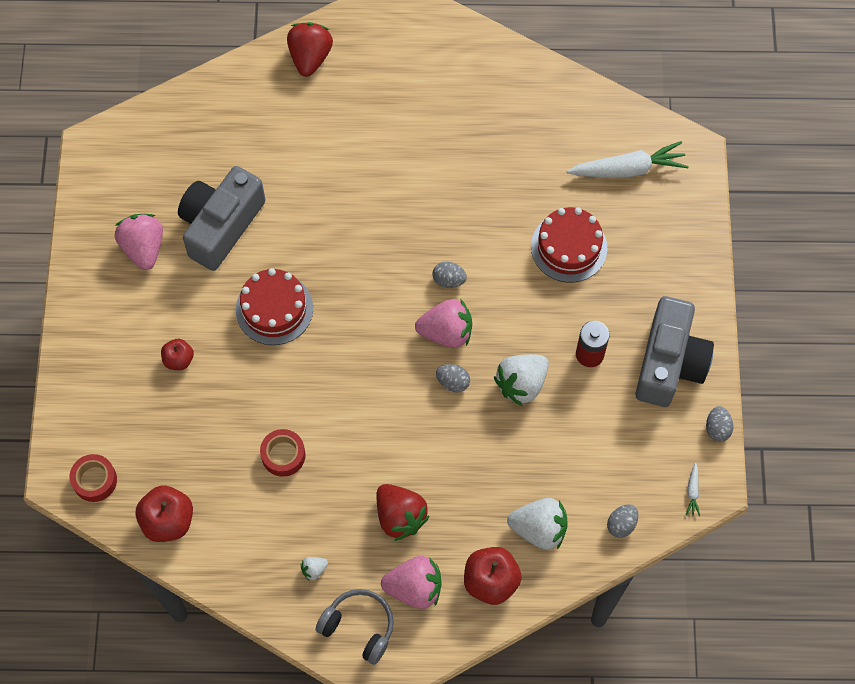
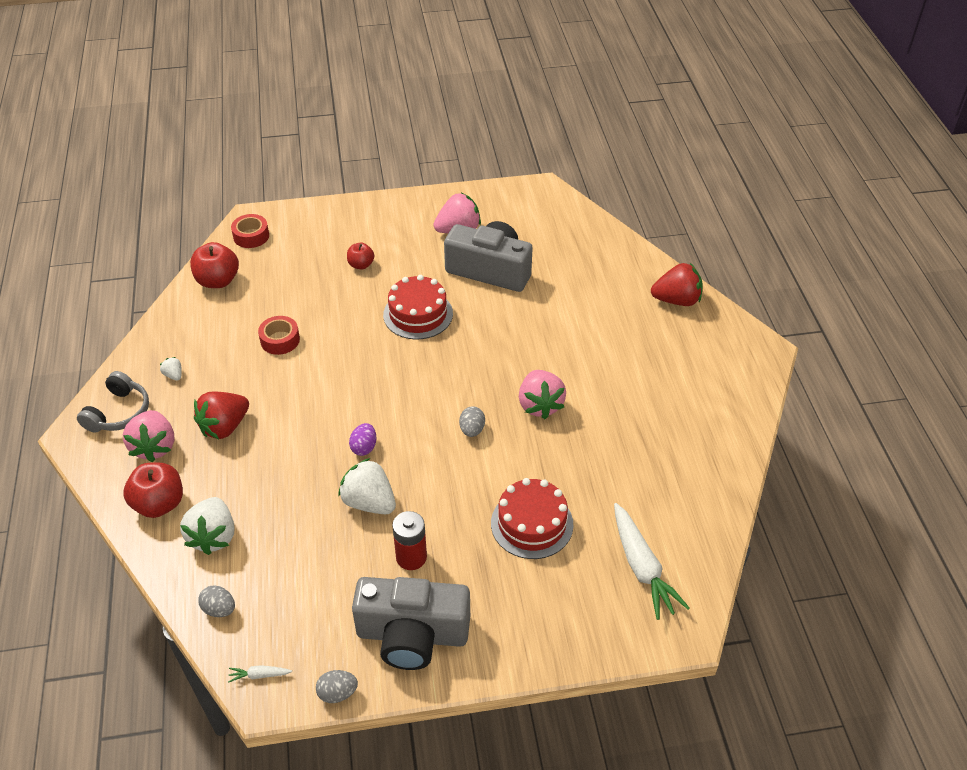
camera: 80 degrees right, 20 degrees down
(446, 332) = (416, 435): pink strawberry -> pink strawberry (540, 405)
(453, 382) = (364, 447): grey egg -> purple egg

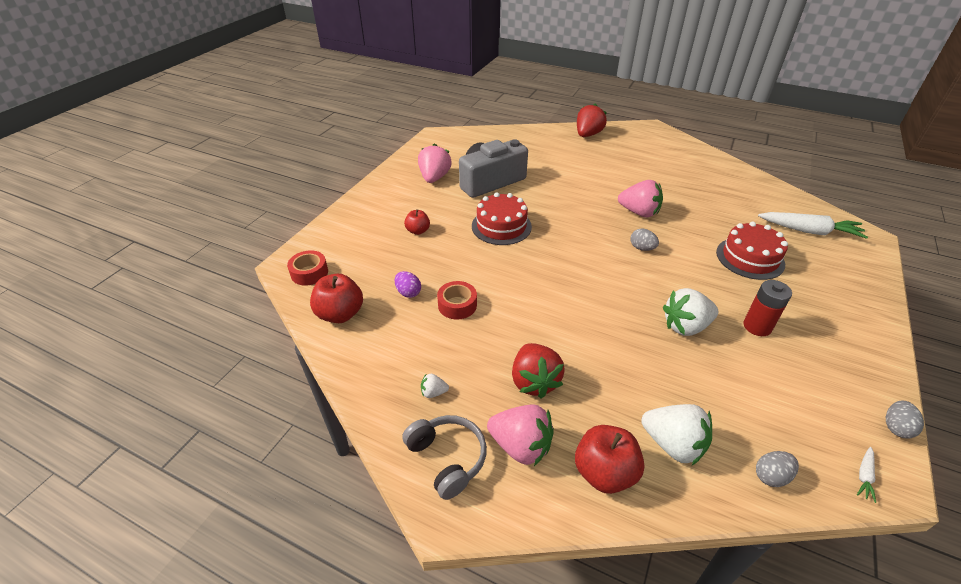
camera: 55 degrees left, 5 degrees down
(364, 447) = (622, 306): purple egg -> purple egg (408, 292)
(412, 634) = (840, 357): grey camera -> none

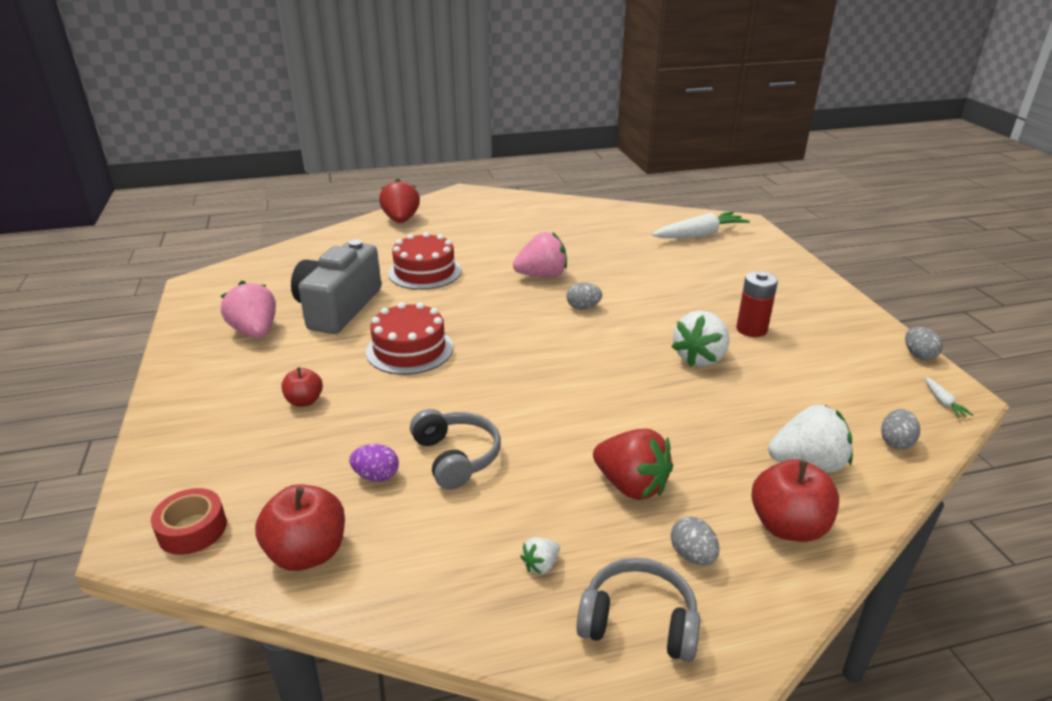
camera: 40 degrees left, 10 degrees down
(457, 305) = (456, 457): red tape -> grey headphones
(521, 446) = (692, 555): pink strawberry -> grey egg
(750, 258) = (681, 275): red cake -> red cake (424, 272)

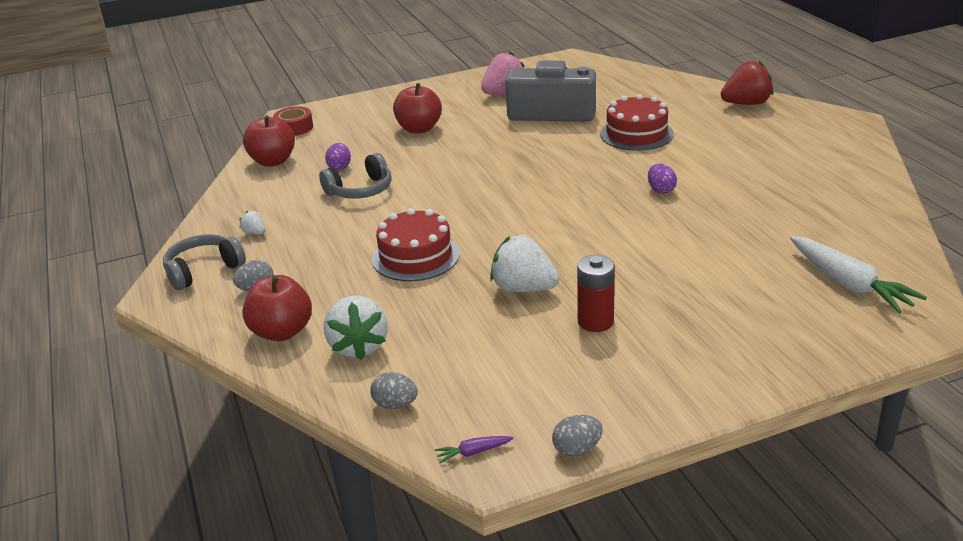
camera: 85 degrees right, 0 degrees up
(304, 401) = (419, 129): red apple -> red apple, size x1.68
(409, 349) = (496, 151): red cake -> red cake (415, 256)
(542, 276) = (661, 190): pink strawberry -> purple egg
(583, 307) = (602, 218): grey egg -> none
(631, 485) = (330, 260): red strawberry -> none
(638, 622) = (203, 270): grey headphones -> grey headphones turned 135 degrees counterclockwise
(943, 402) = (473, 452): white carrot -> purple carrot

